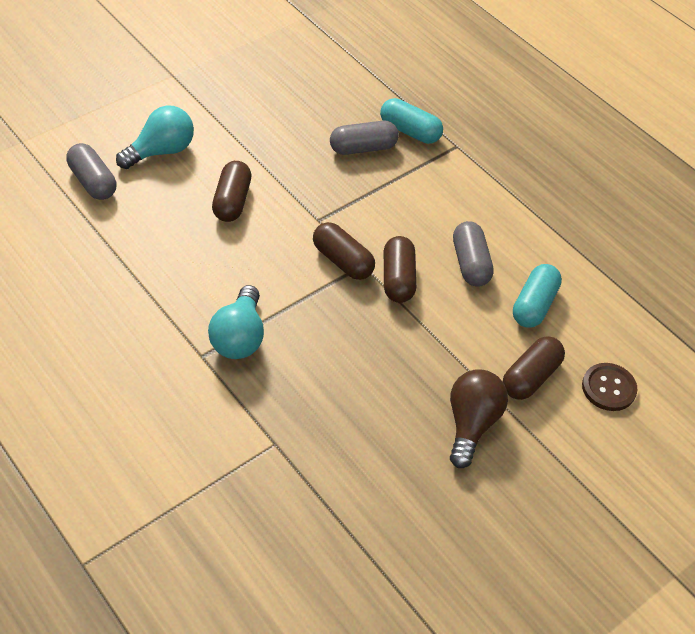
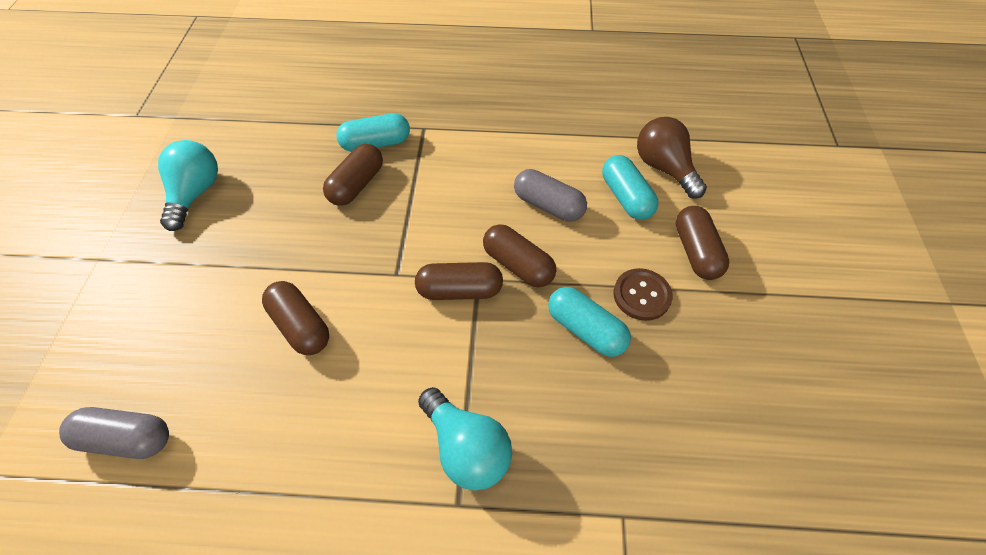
camera: 45 degrees left, 5 degrees up
(161, 151) = (171, 340): turquoise light bulb -> turquoise light bulb (195, 194)
(363, 148) = (357, 185): grey capsule -> brown capsule
(387, 348) = (585, 330): none -> turquoise capsule
(471, 424) = (715, 328): brown light bulb -> brown light bulb (664, 168)
(608, 388) = (742, 212): brown button -> brown button (641, 295)

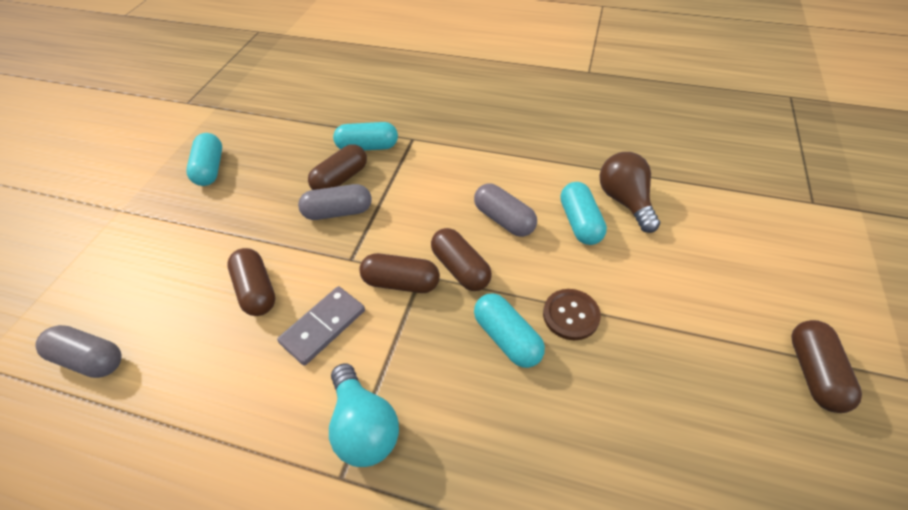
camera: 15 degrees right, 5 degrees down
(195, 194) = (210, 169): turquoise light bulb -> turquoise capsule
(366, 223) = (338, 212): none -> grey capsule
(389, 352) = (323, 326): none -> grey domino
(695, 252) = (636, 283): brown capsule -> brown capsule (813, 373)

